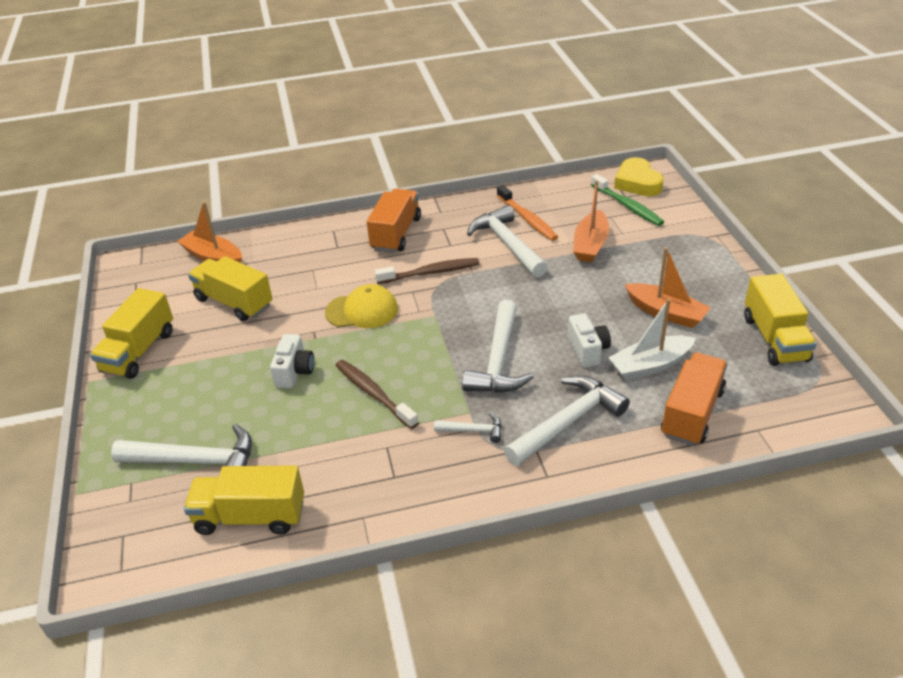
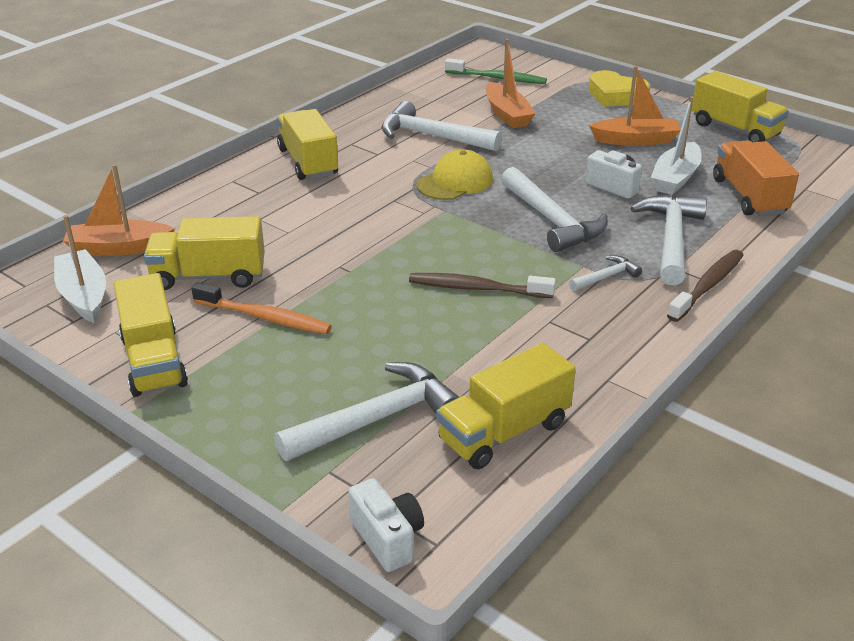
camera: 40 degrees left, 5 degrees down
(159, 285) = (84, 296): none -> white boat
(294, 372) = (370, 304): white camera -> white camera (388, 538)
(362, 311) = (366, 232): yellow cap -> yellow cap (455, 182)
(396, 234) = (308, 162): orange truck -> yellow truck
(430, 273) = (390, 180): brown toothbrush -> brown toothbrush (707, 286)
(527, 218) = (422, 112): orange toothbrush -> orange toothbrush (264, 317)
(637, 183) = (482, 60): yellow heart -> yellow heart (616, 96)

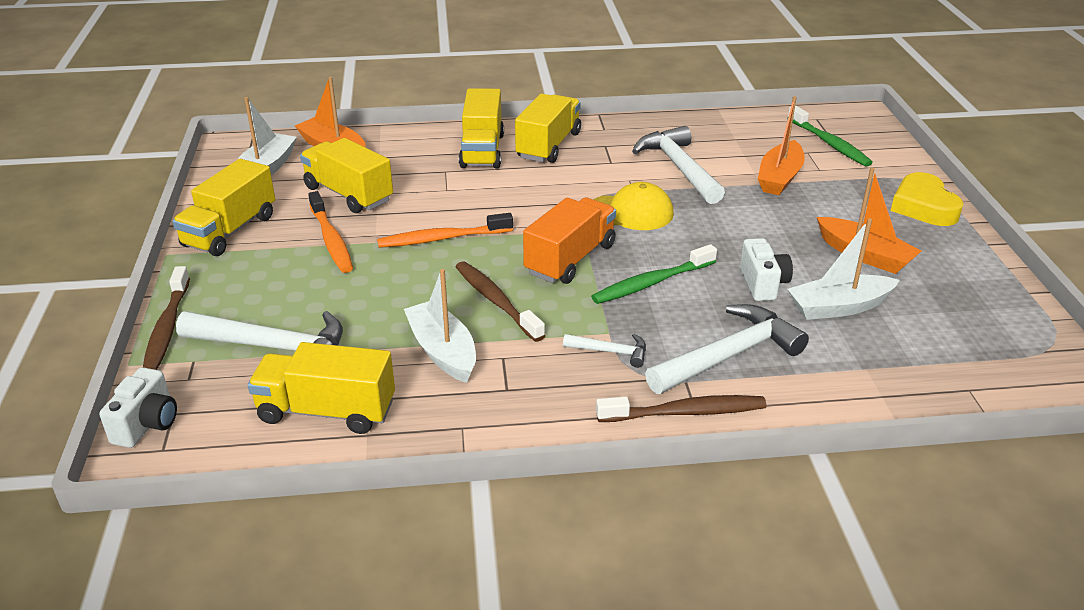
camera: 45 degrees right, 0 degrees up
(254, 464) = (167, 327): none -> brown toothbrush
(355, 268) = (443, 238): none -> orange toothbrush
(505, 342) = (443, 351): none -> white boat
(552, 220) = (652, 283): white hammer -> green toothbrush
(735, 129) = (999, 295): yellow truck -> yellow truck (482, 151)
(749, 196) = (886, 362): orange truck -> orange truck (570, 259)

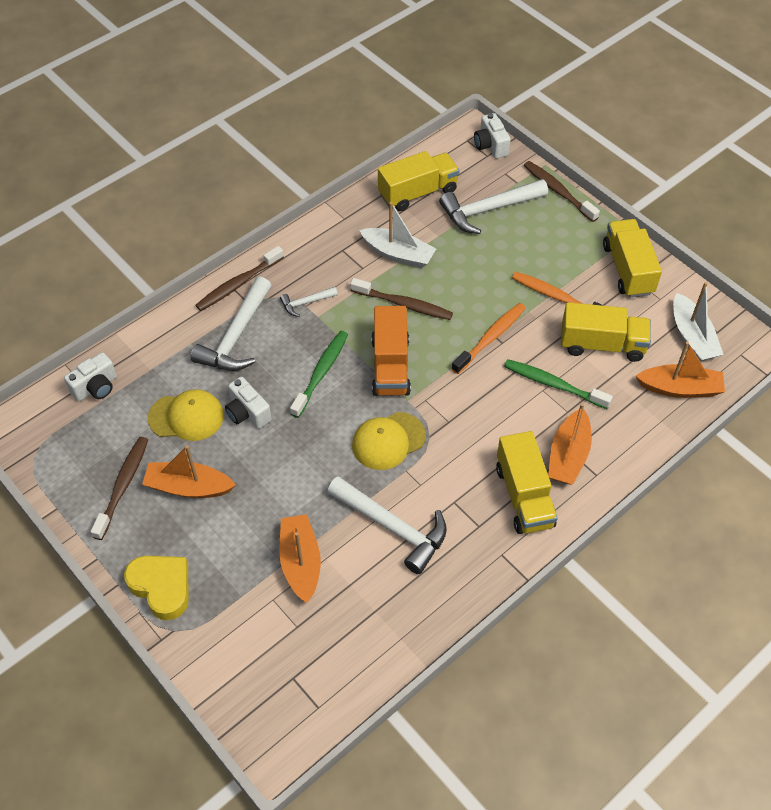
camera: 145 degrees right, 20 degrees up
(482, 151) = (568, 455): yellow truck -> orange boat
(829, 143) = (284, 657): green toothbrush -> green toothbrush (554, 384)
(839, 307) = (186, 417): white boat -> yellow cap
(942, 281) = (122, 486): none -> brown toothbrush
(951, 379) = (96, 387): none -> white camera

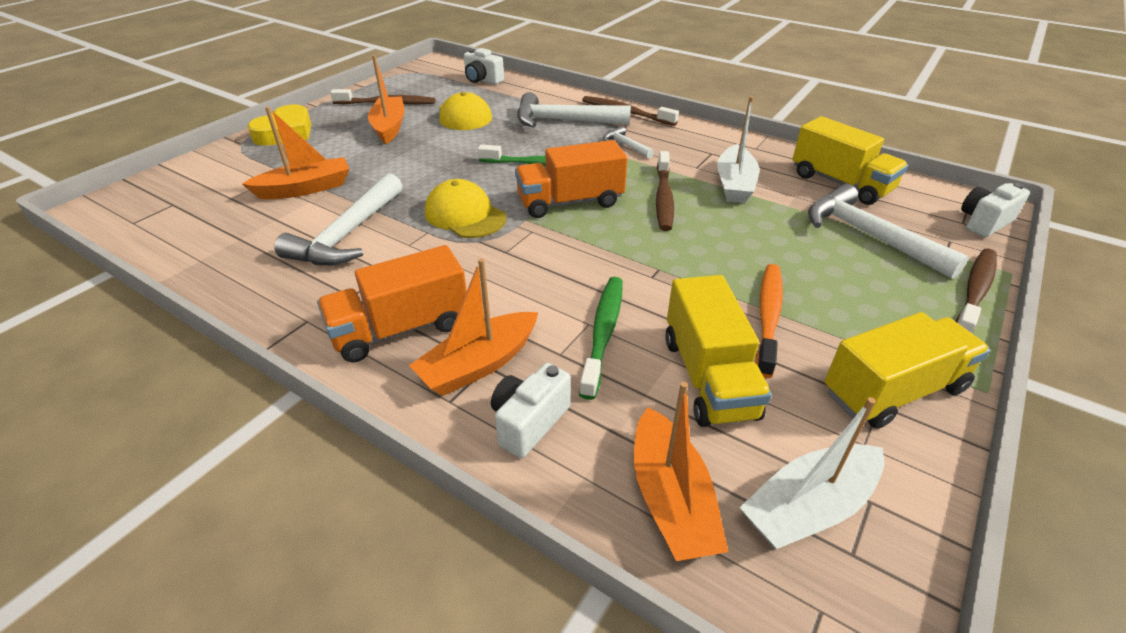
camera: 75 degrees right, 15 degrees down
(247, 413) = (477, 138): white camera -> white camera (529, 422)
(490, 338) = (652, 265): orange toothbrush -> none
(524, 496) = (401, 329): yellow truck -> orange truck
(568, 455) = (479, 364): orange boat -> orange boat turned 45 degrees counterclockwise

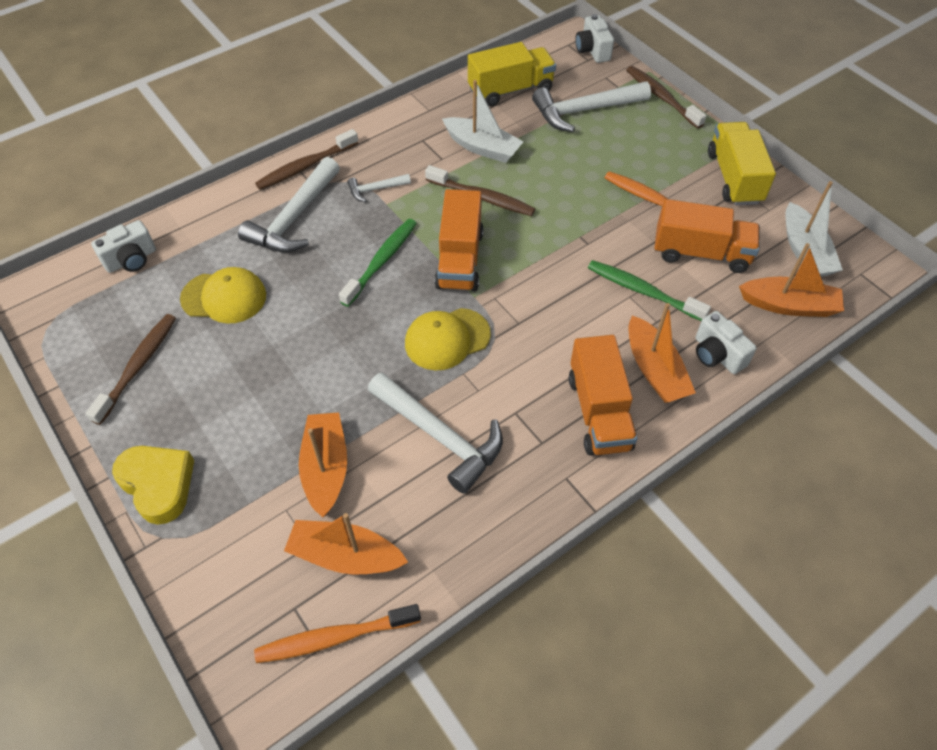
camera: 70 degrees left, 15 degrees up
(141, 227) = (335, 637): none -> orange toothbrush
(389, 127) = (212, 373): orange boat -> orange boat (346, 556)
(708, 377) = (701, 253): yellow truck -> orange truck

